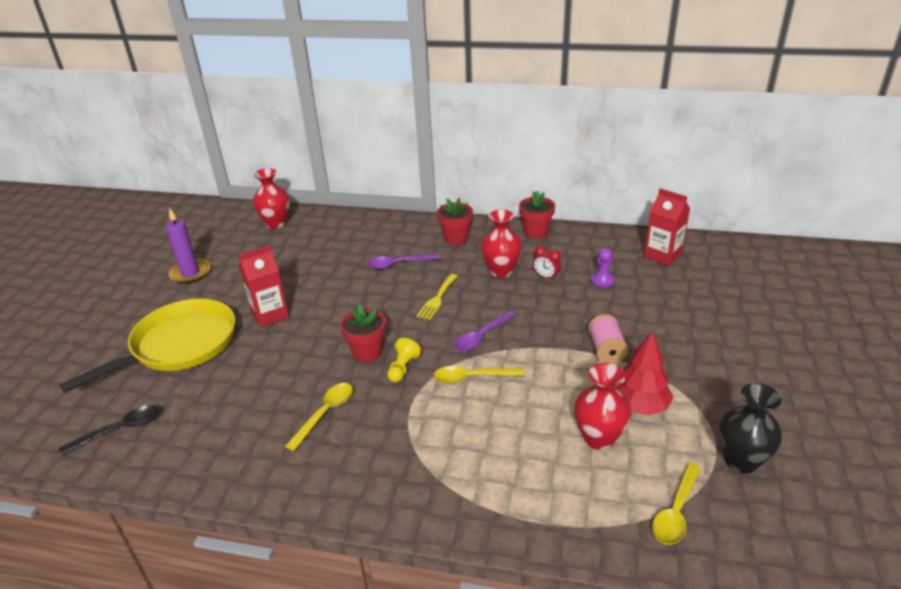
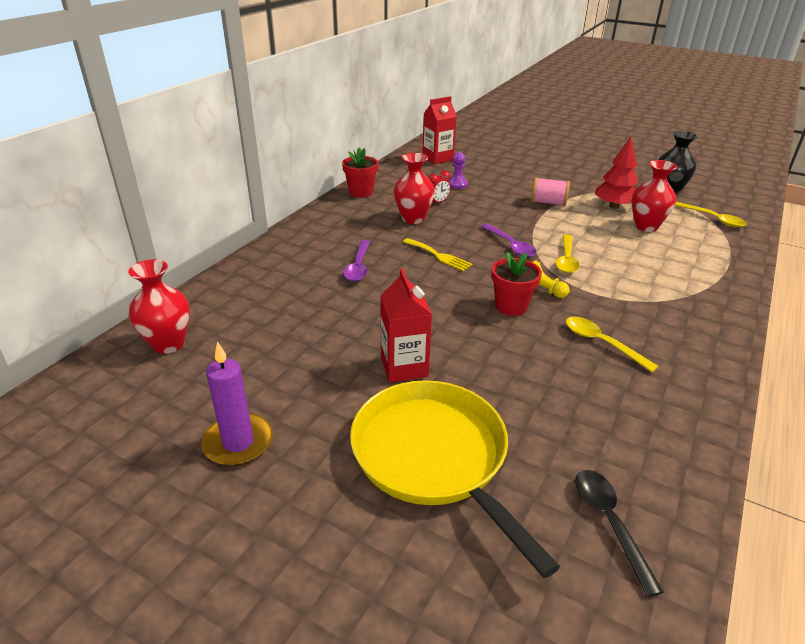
camera: 75 degrees left, 0 degrees up
(456, 238) = (335, 228): red flower pot -> none

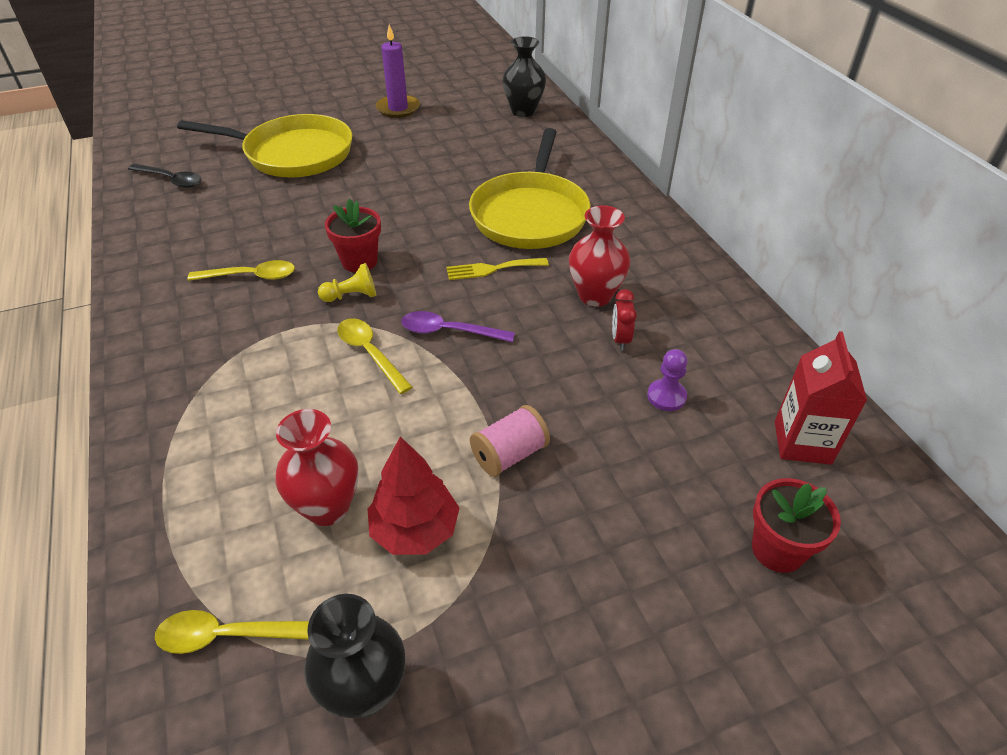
camera: 130 degrees right, 10 degrees up
(168, 344) = (523, 111): red vase -> black vase
(358, 267) = (530, 214): purple spoon -> yellow pan
(361, 192) = (714, 292): red flower pot -> red flower pot (777, 549)
(404, 367) = (373, 177): red carton -> none

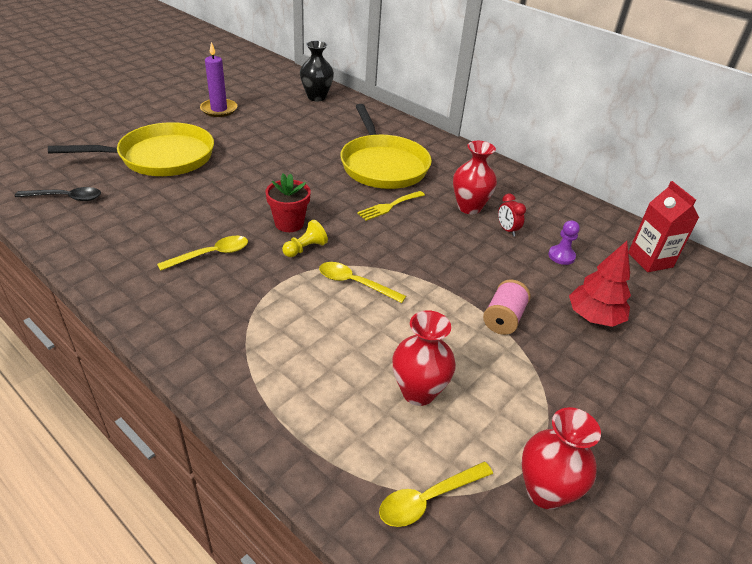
camera: 30 degrees left, 5 degrees down
(365, 690) = (545, 491): black vase -> red vase
(415, 530) = (488, 384): red tree -> red tree (594, 317)
(449, 331) = (396, 254): purple spoon -> none
(777, 549) = (686, 321): red flower pot -> none

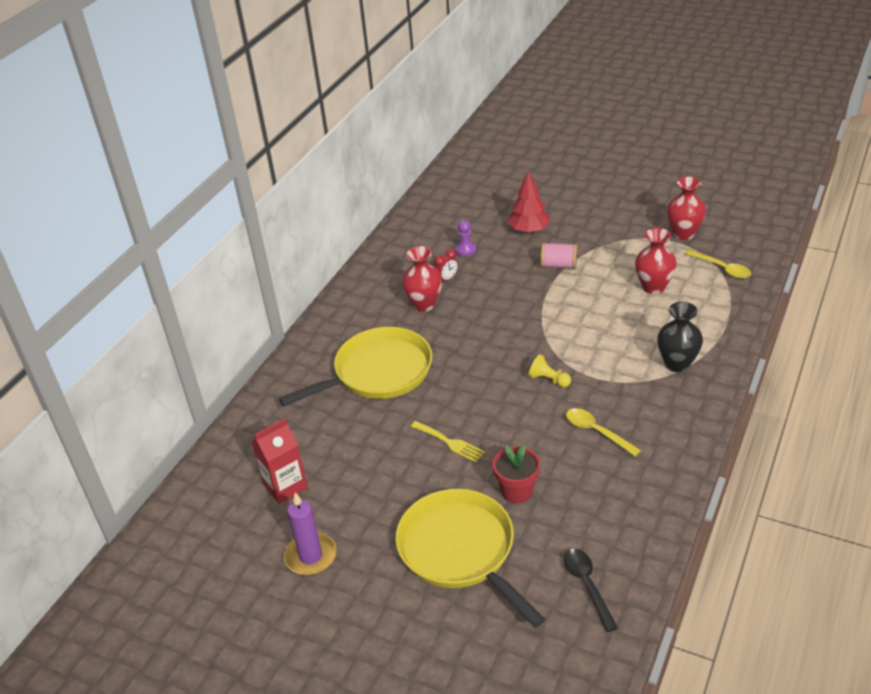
camera: 100 degrees left, 0 degrees up
(289, 223) = (520, 402): red flower pot -> red flower pot (517, 491)
(316, 97) = (230, 475): black vase -> black vase (677, 364)
(354, 283) = (572, 340): yellow spoon -> none
(389, 206) = (452, 350): yellow fork -> yellow fork (449, 442)
(650, 260) = (443, 211): red carton -> red carton (285, 486)

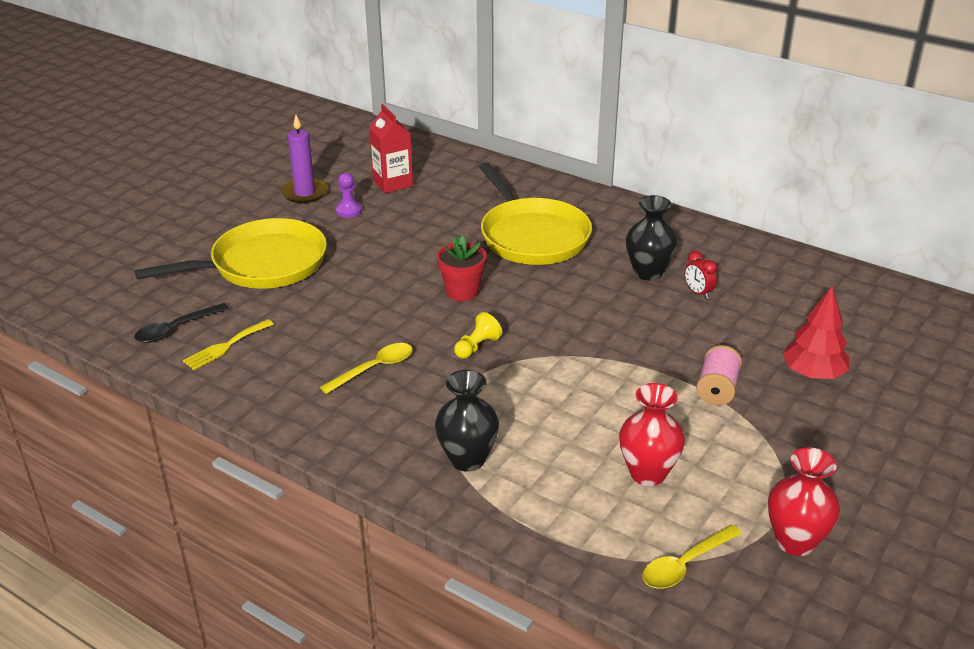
camera: 95 degrees right, 5 degrees down
(424, 304) = (648, 273): red vase -> black vase
(449, 442) = (405, 270): yellow fork -> yellow fork (225, 346)
(465, 249) = (765, 313): purple pawn -> purple pawn (348, 210)
(517, 491) = (316, 303): red flower pot -> red flower pot (462, 292)
(587, 585) = (176, 329): black spoon -> black spoon turned 150 degrees clockwise

